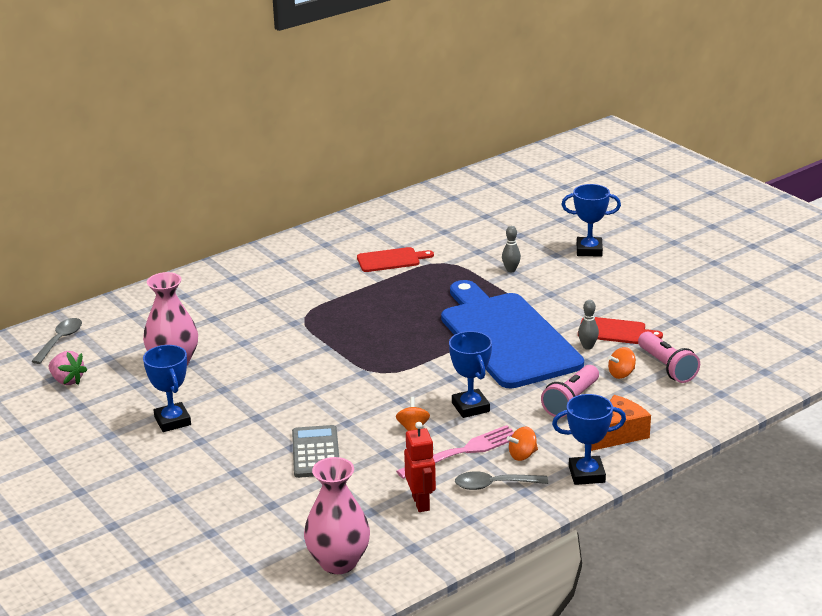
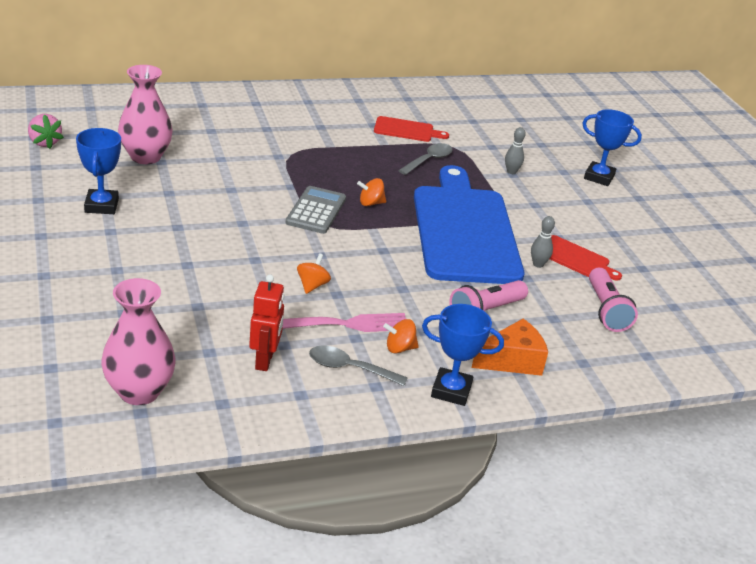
camera: 15 degrees right, 5 degrees up
(60, 340) = (68, 108): grey spoon -> grey spoon (429, 160)
(315, 452) = (204, 277): grey calculator -> grey calculator (316, 211)
(470, 407) = (382, 284): blue trophy -> none
(621, 374) = (554, 301): orange spinning top -> orange spinning top (370, 203)

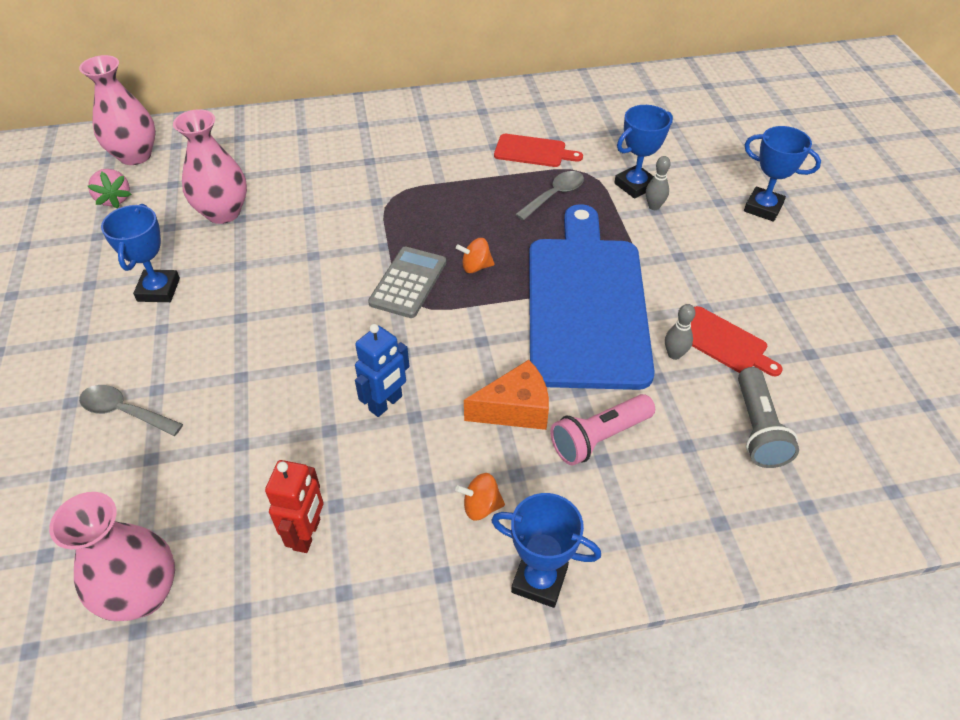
camera: 10 degrees right, 15 degrees up
(55, 113) = (135, 155): none -> pink vase
(312, 285) = (386, 403): orange spinning top -> blue robot
(344, 324) = (416, 467): pink fork -> none
(349, 368) = (412, 544): grey spoon -> grey spoon (124, 412)
(494, 157) = (635, 185): none -> blue trophy
(512, 361) = (625, 523): orange cheese -> orange cheese (515, 409)
(606, 310) = (757, 429): pink flashlight -> grey flashlight

